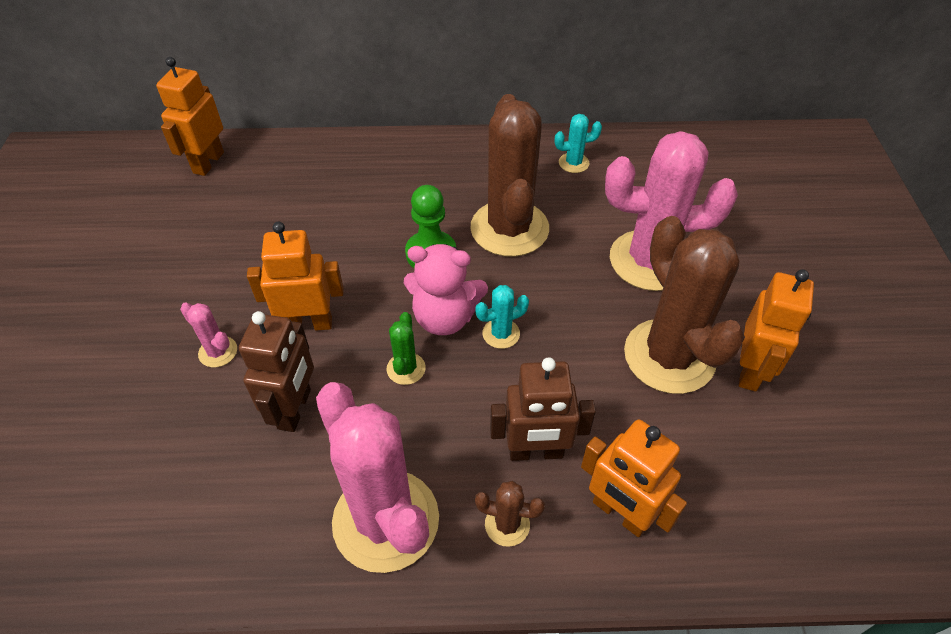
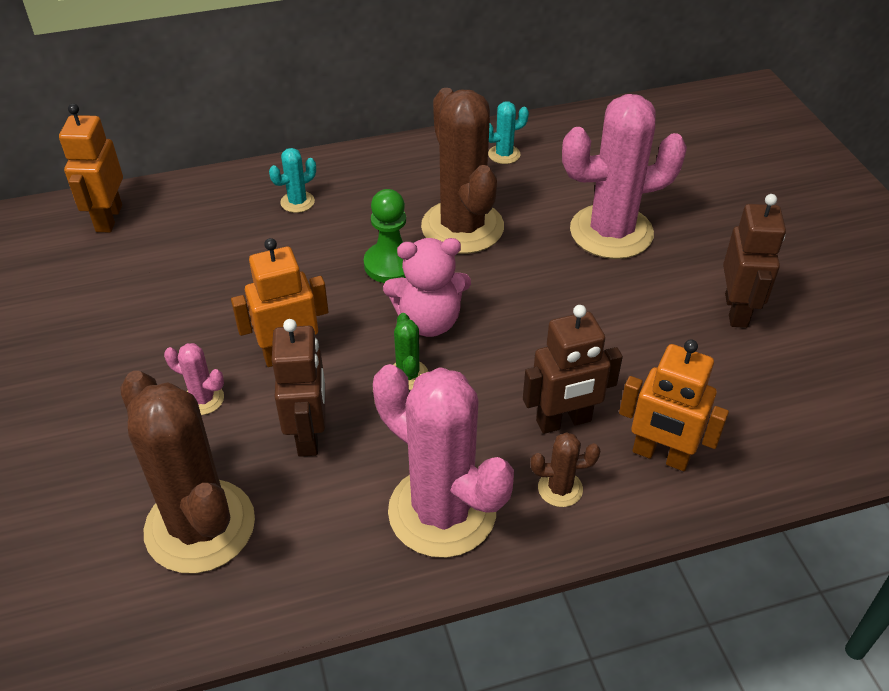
camera: 15 degrees left, 5 degrees down
(501, 334) = (491, 325): turquoise cactus -> turquoise cactus (297, 202)
(669, 356) = (658, 313): brown cactus -> brown cactus (200, 526)
(750, 370) = (737, 310): orange robot -> brown robot

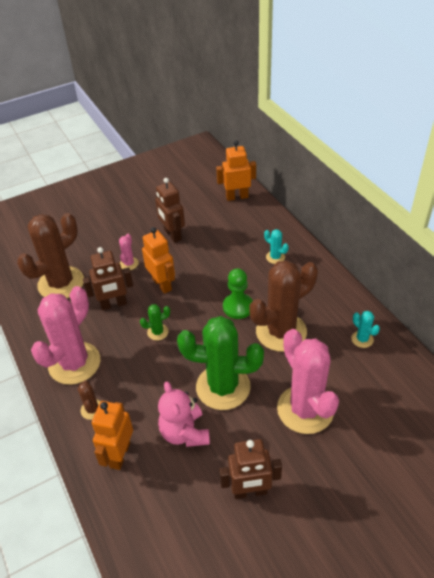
camera: 80 degrees right, 0 degrees up
(429, 321) = (198, 332): pink teddy bear -> pink teddy bear (185, 433)
(552, 309) = (223, 387): none -> green cactus
(564, 421) = (137, 405): brown robot -> brown robot (172, 235)

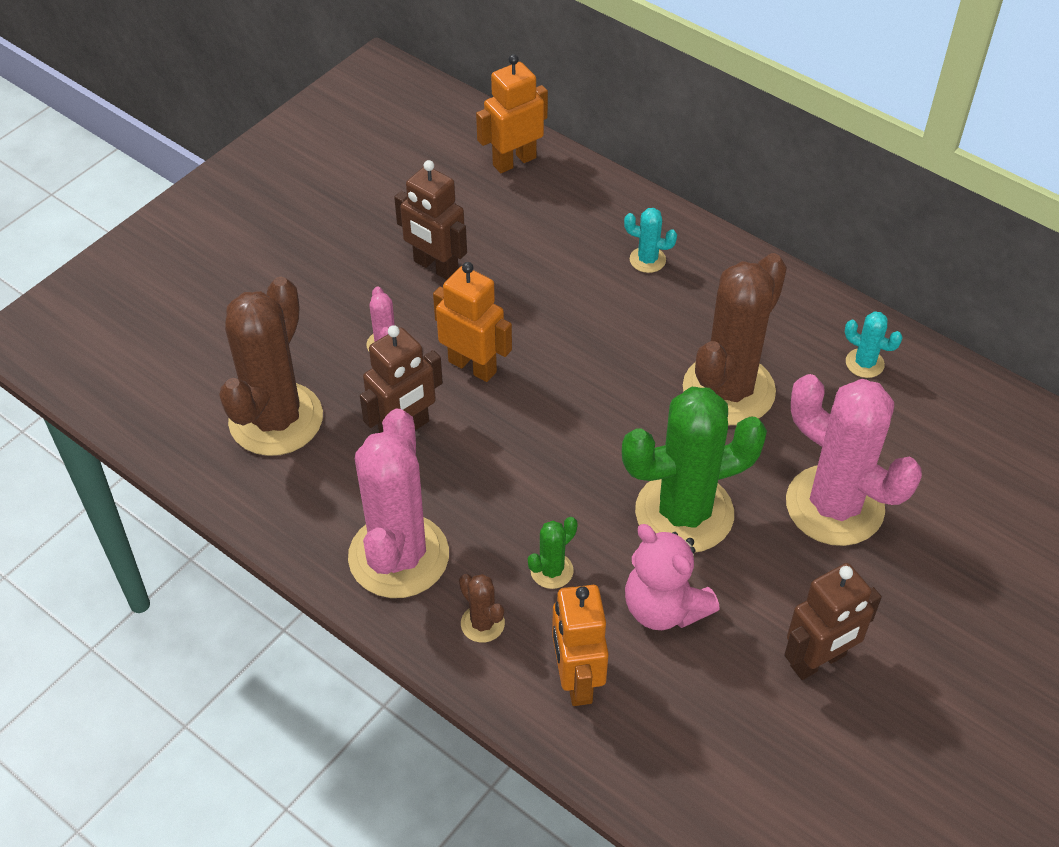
camera: 25 degrees left, 5 degrees up
(158, 332) = (517, 455): green cactus -> green cactus (551, 571)
(238, 307) = (632, 368): green pawn -> none

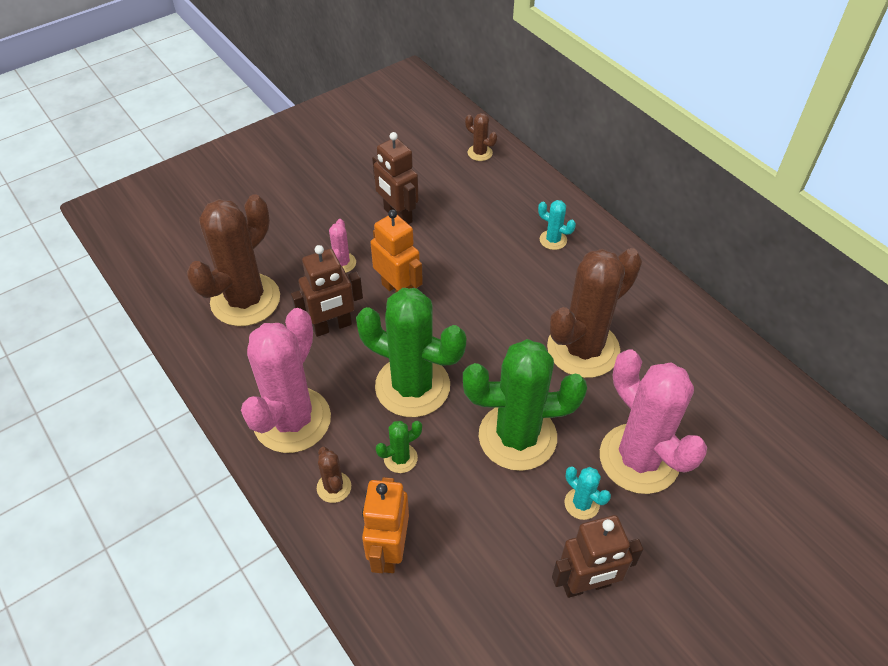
camera: 15 degrees right, 0 degrees up
(514, 161) = (480, 153): orange robot -> brown cactus
(535, 481) = (412, 386): none -> green cactus
(664, 608) = (476, 509): pink teddy bear -> none
(864, 363) = (697, 351): turquoise cactus -> turquoise cactus (581, 504)

